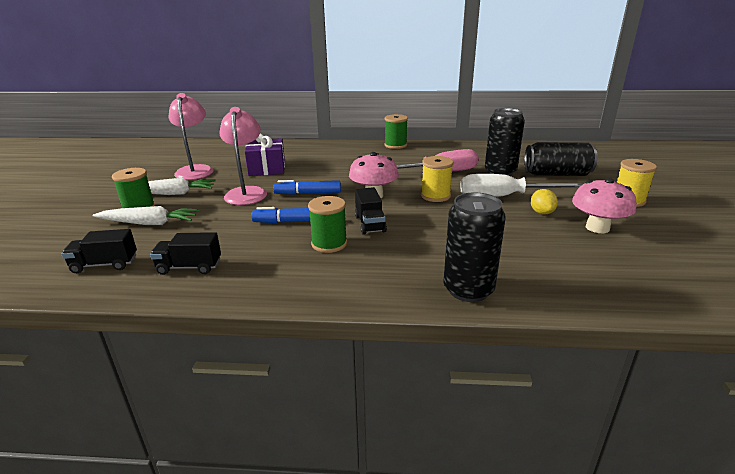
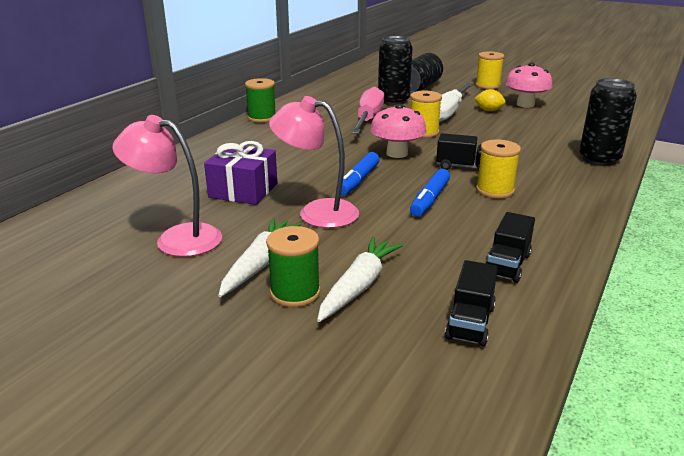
camera: 65 degrees left, 0 degrees up
(329, 244) = (495, 190): green spool -> yellow spool

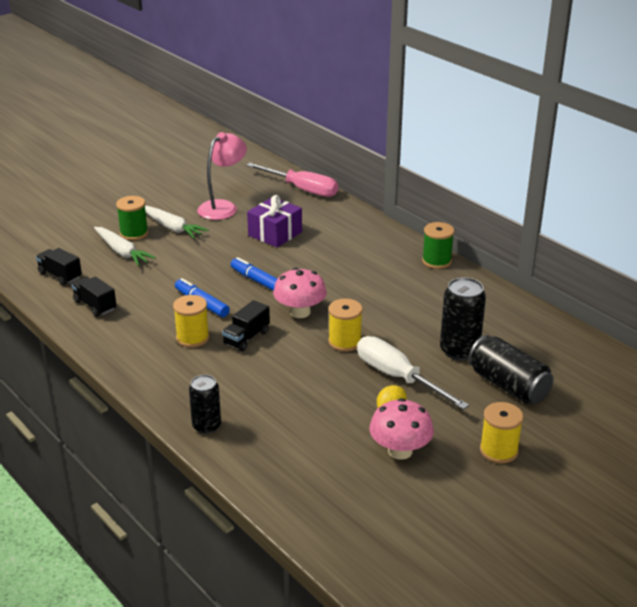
camera: 110 degrees right, 5 degrees up
(317, 212) = (219, 255): pink lamp -> none
(368, 119) = (402, 318): pink screwdriver -> pink screwdriver (302, 189)
(599, 159) = (206, 426): black can -> black can, size x0.66

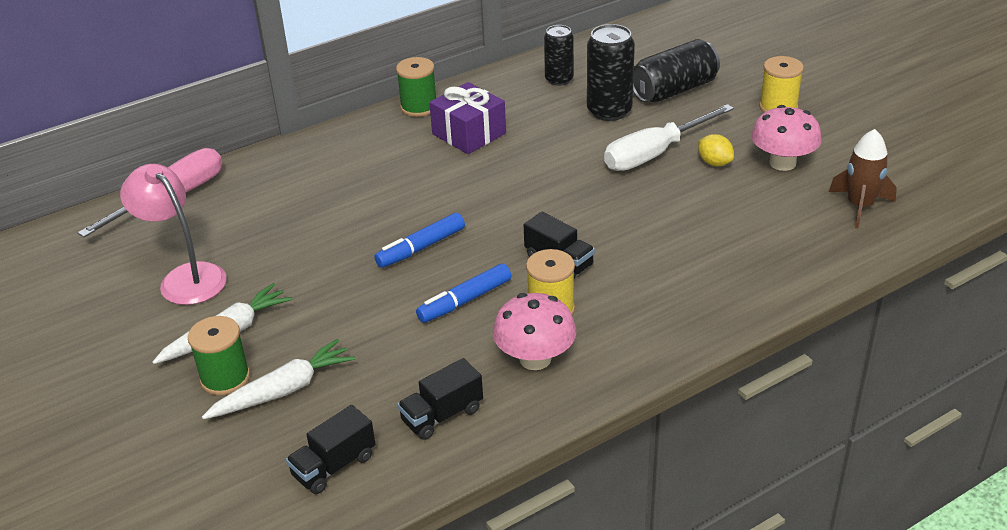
camera: 80 degrees left, 5 degrees up
(206, 426) = (744, 297): black can -> black can (559, 79)
(275, 234) = (295, 228): purple gift -> purple gift (469, 134)
(300, 312) = (508, 215): pink mushroom -> pink mushroom (535, 359)
(338, 497) = (860, 206): none -> brown rocket
(345, 342) = (580, 185): yellow spool -> none

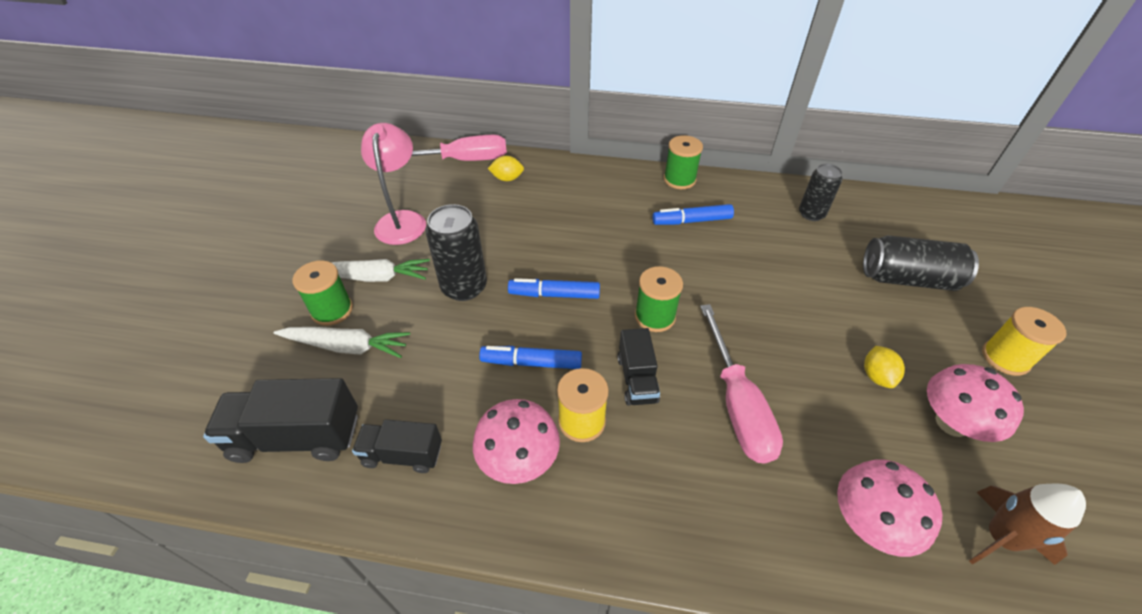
camera: 40 degrees right, 10 degrees up
(247, 188) = (507, 178): none -> yellow lemon
(334, 466) = (297, 436): black truck -> black truck, size x1.63
(469, 134) = (691, 221): purple gift -> blue marker
(522, 215) = (655, 316): none -> green spool
(609, 111) = (826, 265): black can -> black can (464, 287)
(645, 233) = (737, 404): none -> pink screwdriver
(655, 154) = (827, 331): white screwdriver -> none
(788, 244) = (869, 522): none -> pink mushroom

